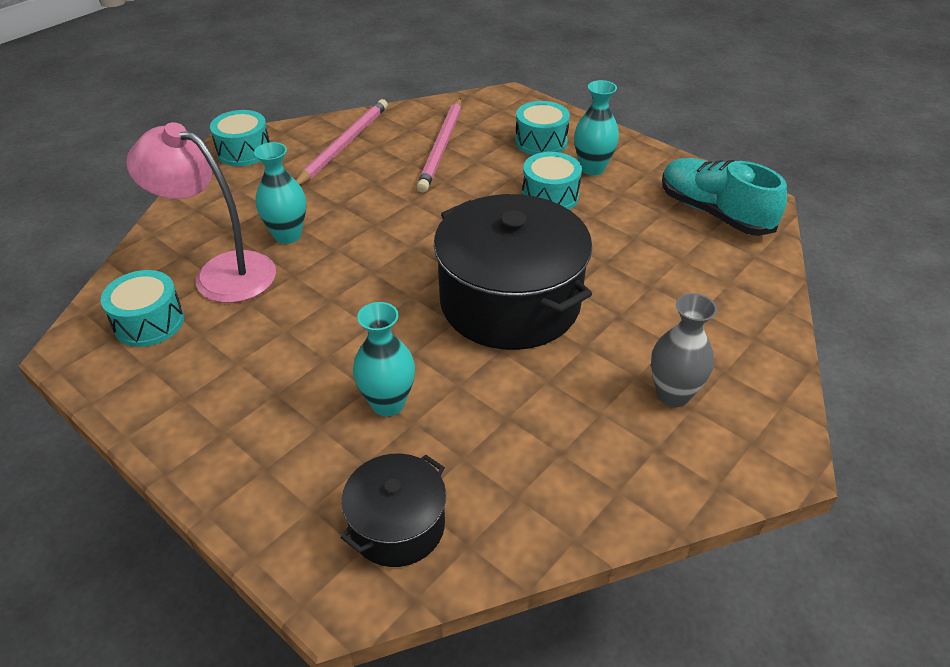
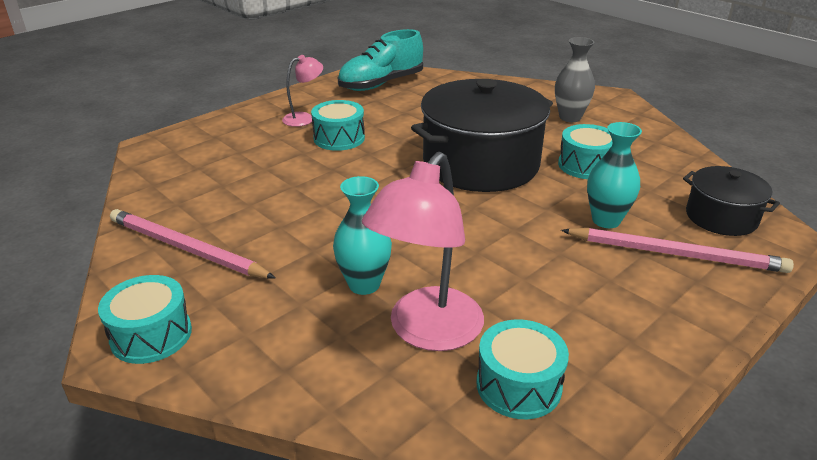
camera: 85 degrees left, 10 degrees down
(442, 147) = (228, 185): pink pencil -> pink pencil (675, 254)
(541, 142) = (248, 136): turquoise drum -> turquoise drum (585, 165)
(592, 168) = (304, 118): turquoise vase -> pink lamp

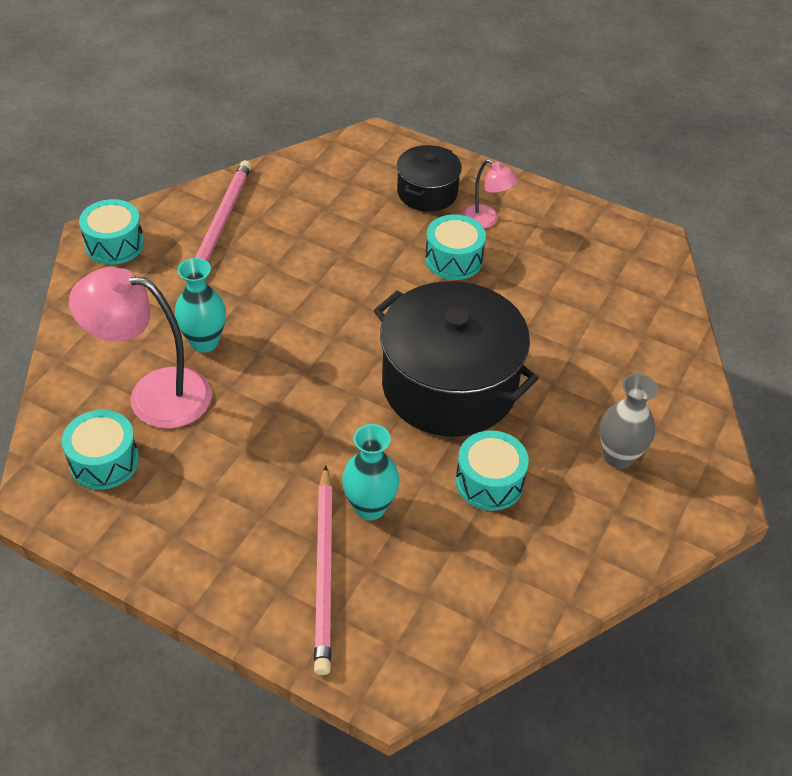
camera: 70 degrees right, 15 degrees up
(381, 84) = (615, 258): turquoise shoe -> none
(721, 217) = (417, 618): black pot -> black pot (427, 192)

